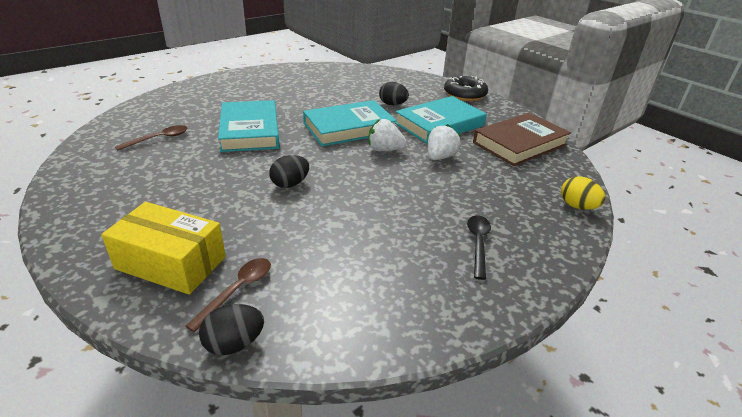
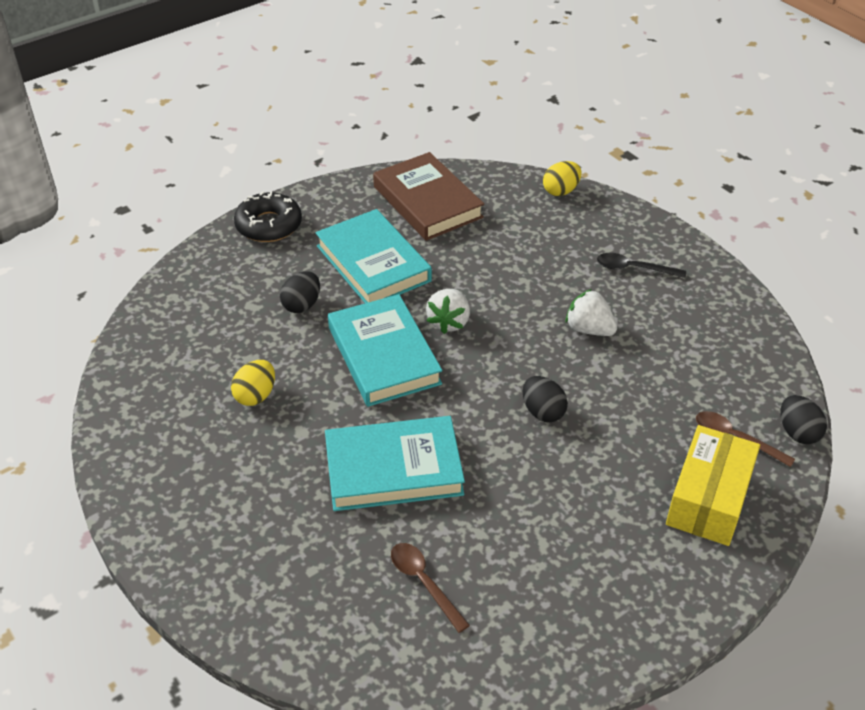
camera: 85 degrees left, 10 degrees up
(316, 95) = (256, 395): none -> yellow egg
(440, 157) = (465, 274): white strawberry -> white strawberry (589, 329)

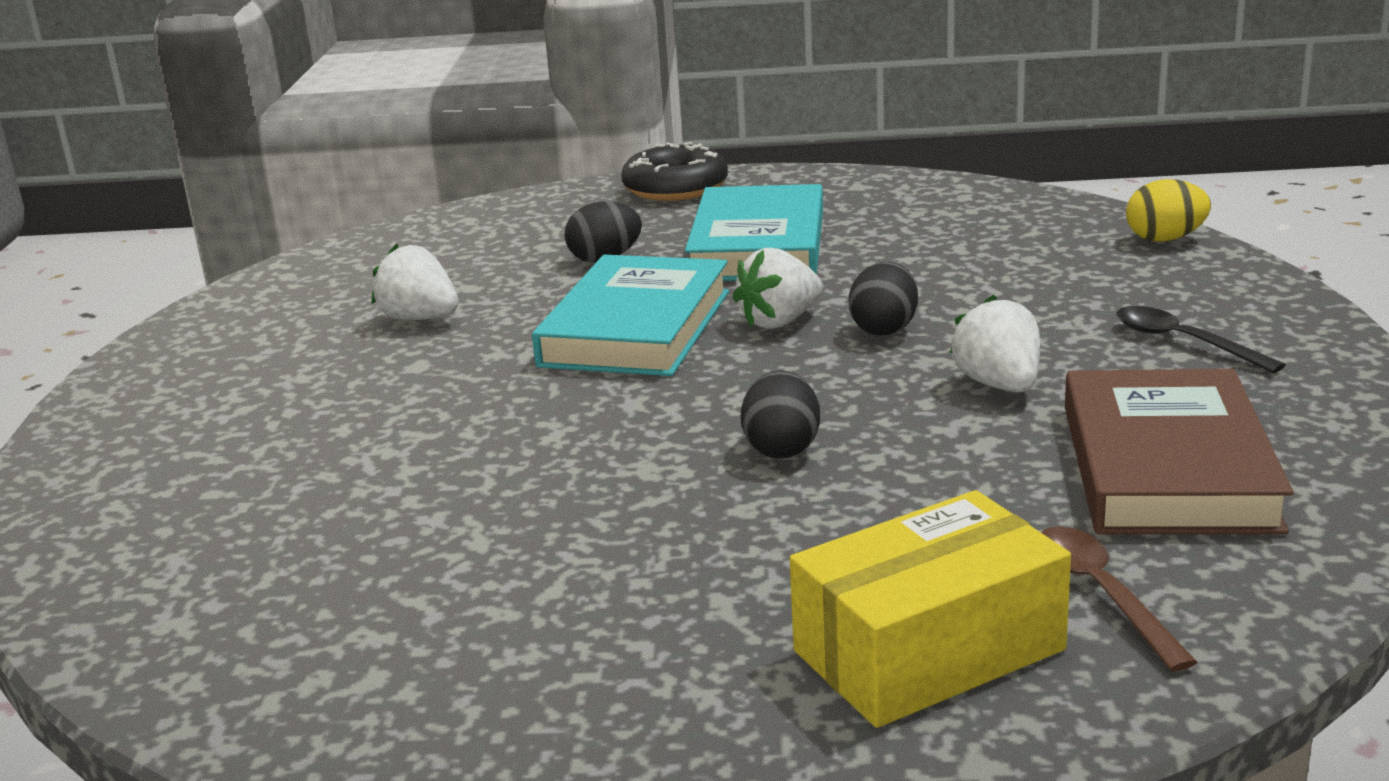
camera: 40 degrees right, 20 degrees down
(256, 395) = (420, 318): yellow egg -> white strawberry
(393, 469) = (471, 435): turquoise book -> none
(424, 583) = (318, 561): brown spoon -> none
(427, 202) = (926, 209): brown book -> brown book (1167, 466)
(797, 432) = (1259, 632): black egg -> black egg (884, 329)

